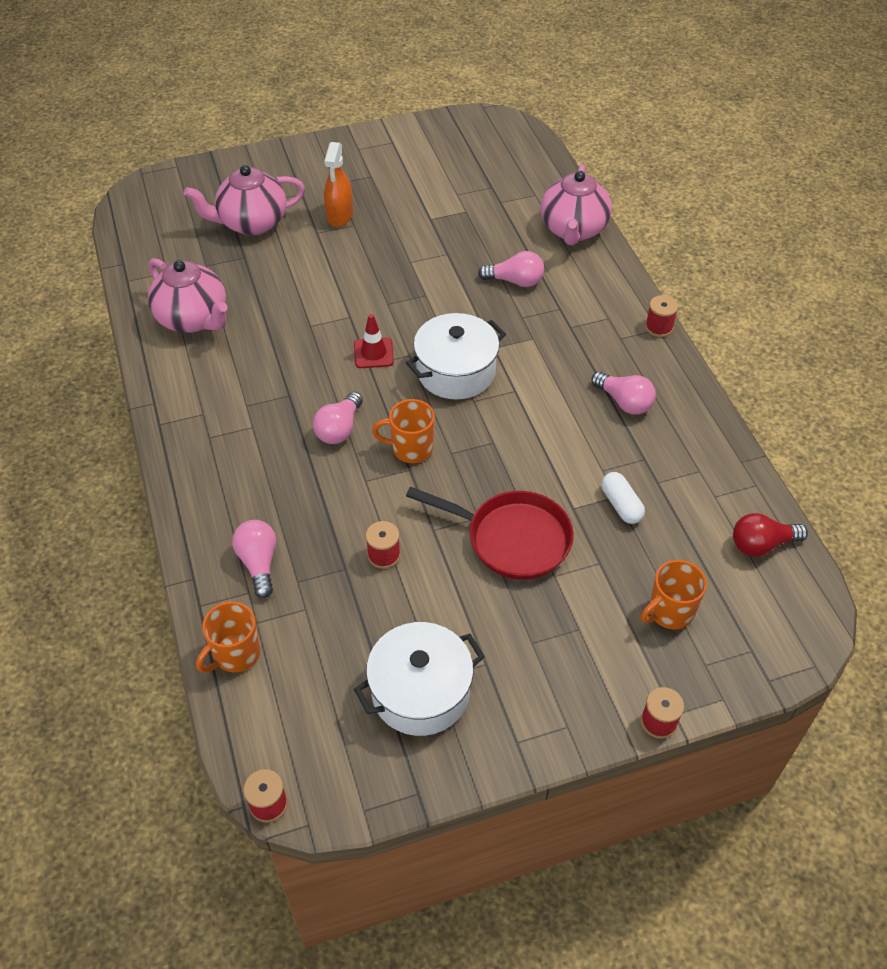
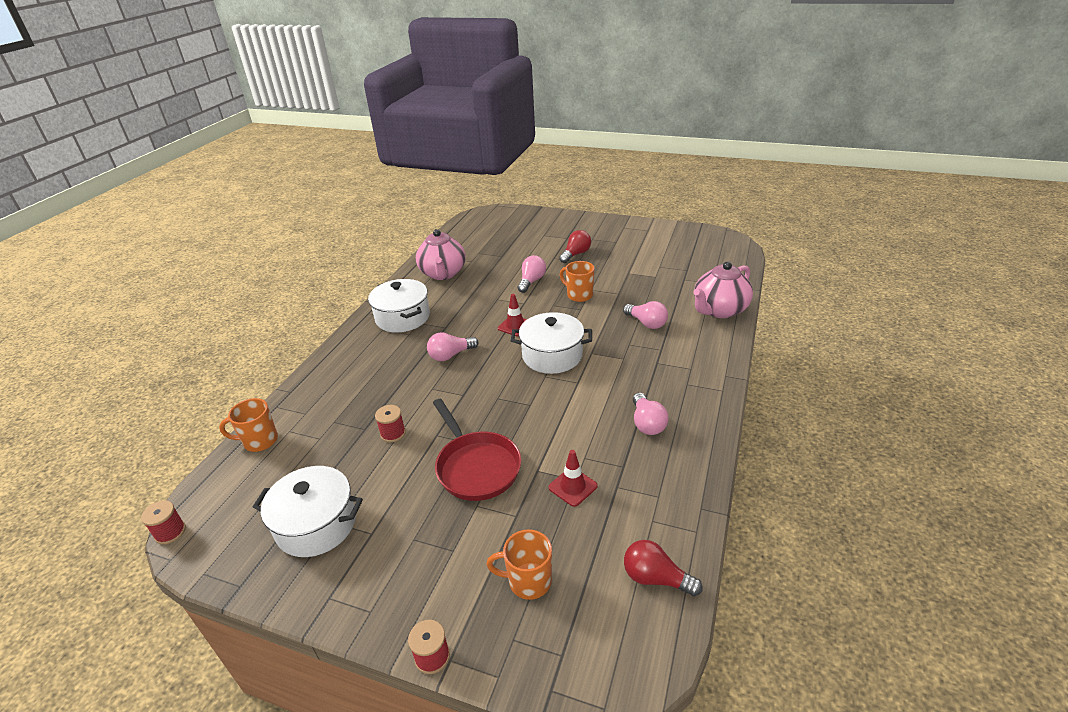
camera: 40 degrees right, 15 degrees down
(216, 408) = (402, 317): none -> white pot
(251, 223) = (524, 242): pink teapot -> none
(259, 563) = (328, 401): pink light bulb -> pink light bulb (531, 281)
(340, 216) = (576, 254): orange spray bottle -> red light bulb
(411, 449) = (477, 384): orange mug -> orange mug (579, 295)
(621, 505) = (573, 487): white capsule -> red traffic cone
(659, 327) = (724, 389): red spool -> none

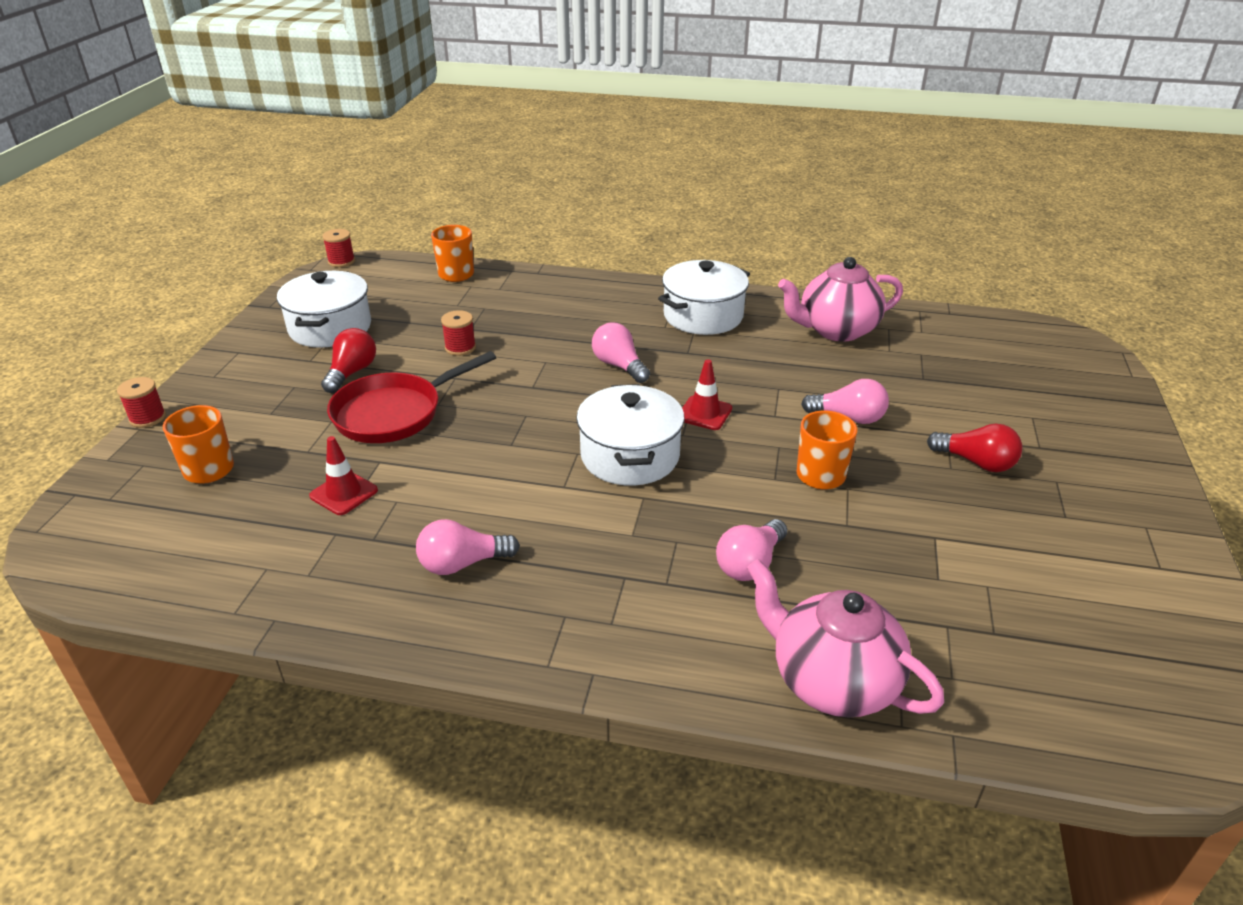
camera: 80 degrees right, 0 degrees up
(655, 578) = (174, 570): red light bulb -> red light bulb (352, 372)

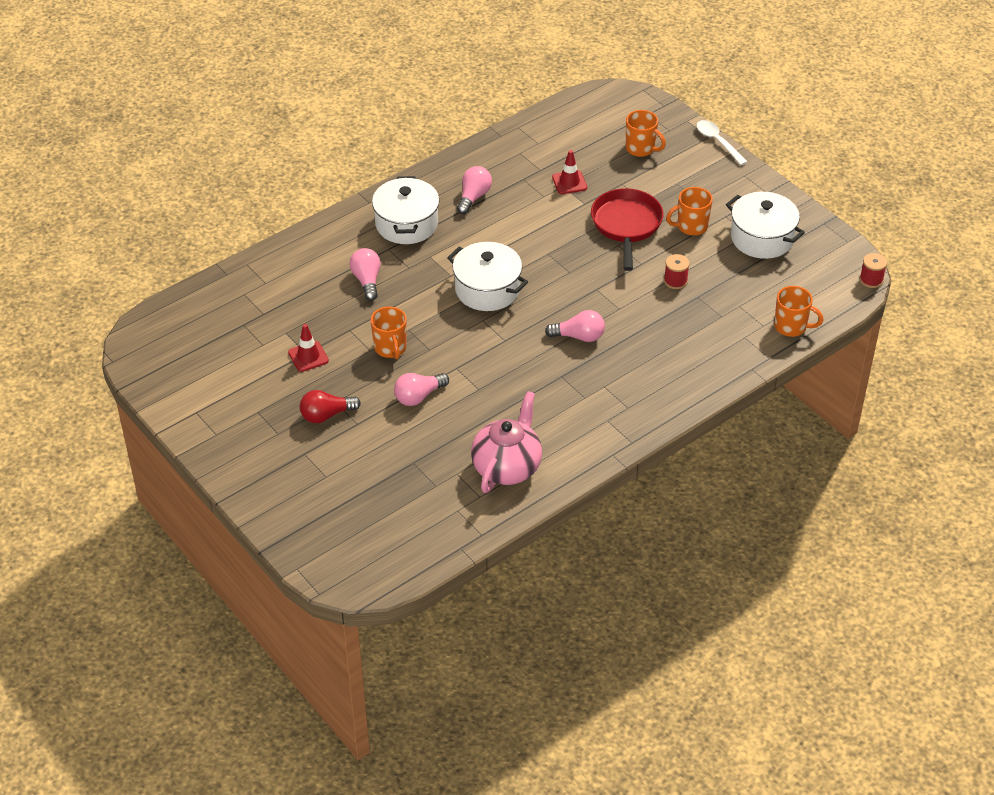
camera: 130 degrees right, 10 degrees up
(147, 418) = (717, 141): red spool -> white spoon
(352, 372) = (691, 226): red light bulb -> orange mug
(703, 316) = (597, 414): white pot -> white pot (406, 224)
(704, 413) = (491, 341): red traffic cone -> red traffic cone (308, 356)
(831, 681) = (285, 260): pink teapot -> none

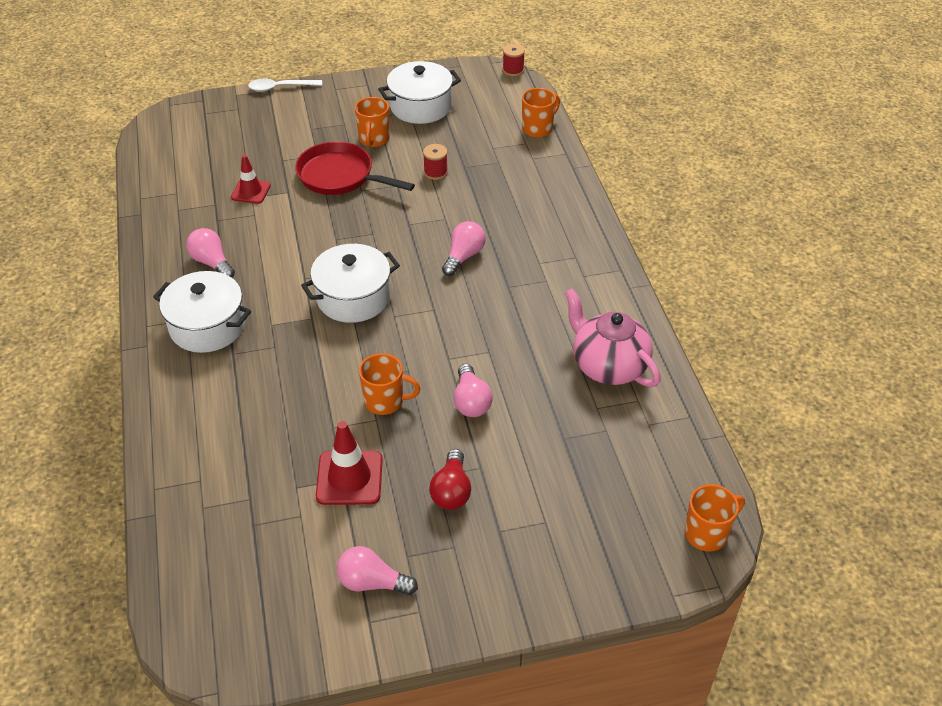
camera: 65 degrees left, 0 degrees up
(308, 356) = (349, 478): red traffic cone -> red traffic cone, size x1.52
(367, 280) = (267, 387): pink light bulb -> pink light bulb (372, 582)
(641, 149) = (247, 133): orange mug -> orange mug (707, 533)

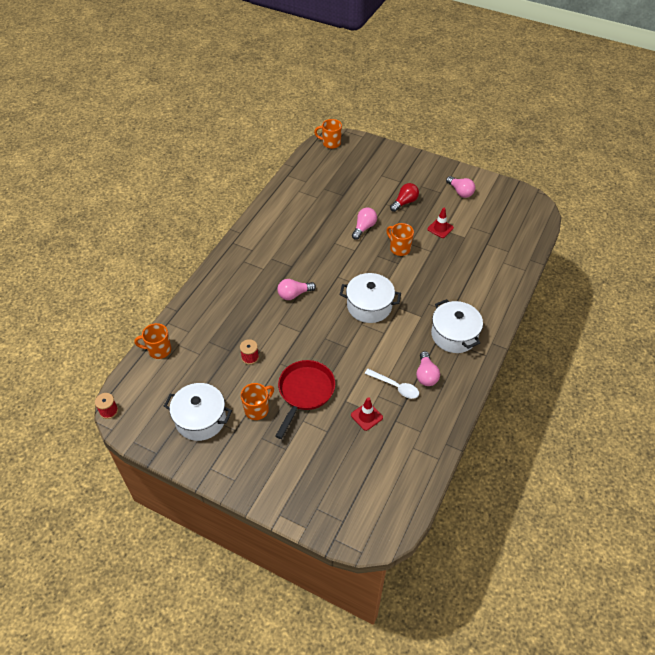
camera: 140 degrees left, 5 degrees up
(280, 87) = (269, 511): white spoon -> white spoon (395, 387)
(340, 176) = (305, 392): red pan -> red pan turned 135 degrees counterclockwise
(349, 478) = (440, 228): red traffic cone -> red traffic cone, size x0.66
(608, 366) = (293, 208): pink teapot -> none

